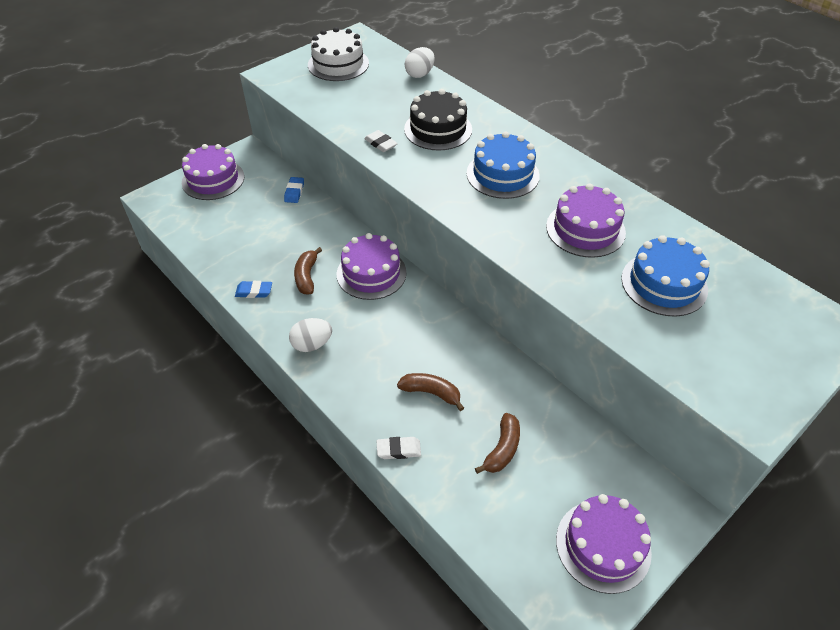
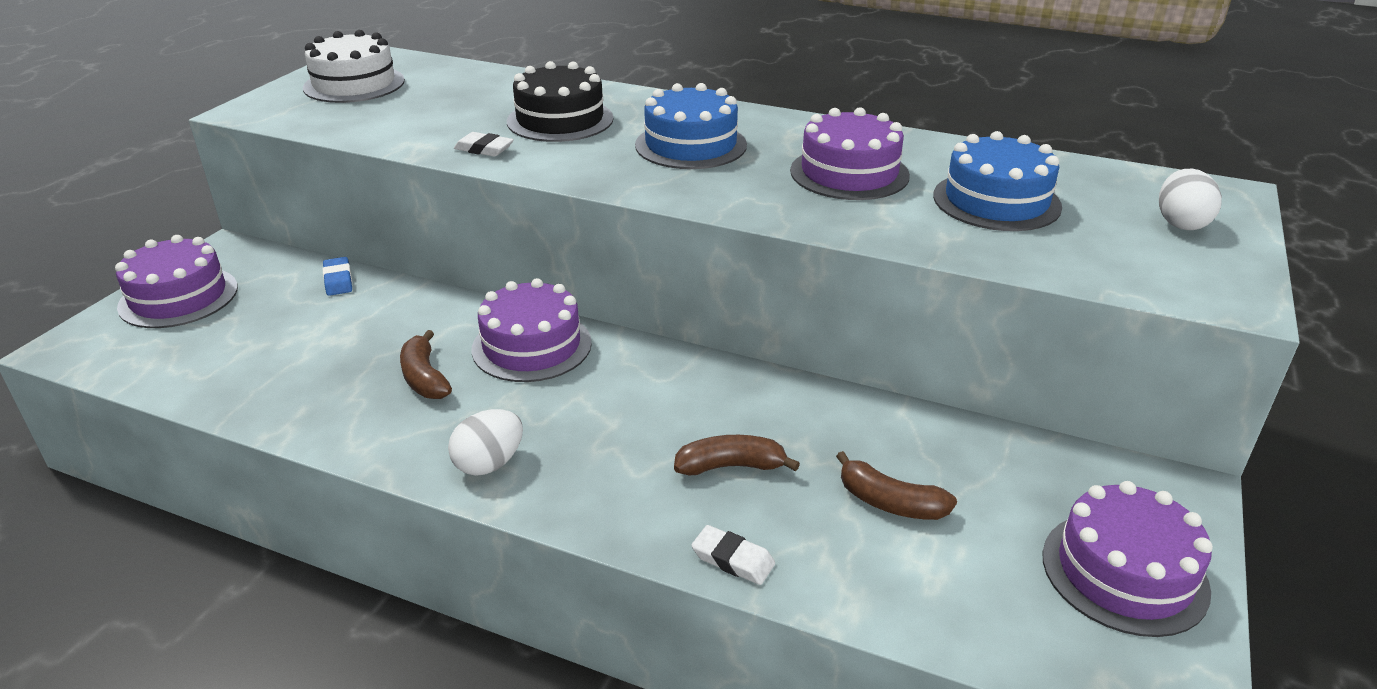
camera: 25 degrees left, 15 degrees down
(254, 291) = (339, 422): blue eraser -> none
(398, 450) = (733, 559): white eraser -> white eraser turned 60 degrees clockwise
(419, 74) = (489, 74): white egg -> white egg (1180, 223)
(502, 449) = (890, 502): brown banana -> brown banana turned 120 degrees clockwise

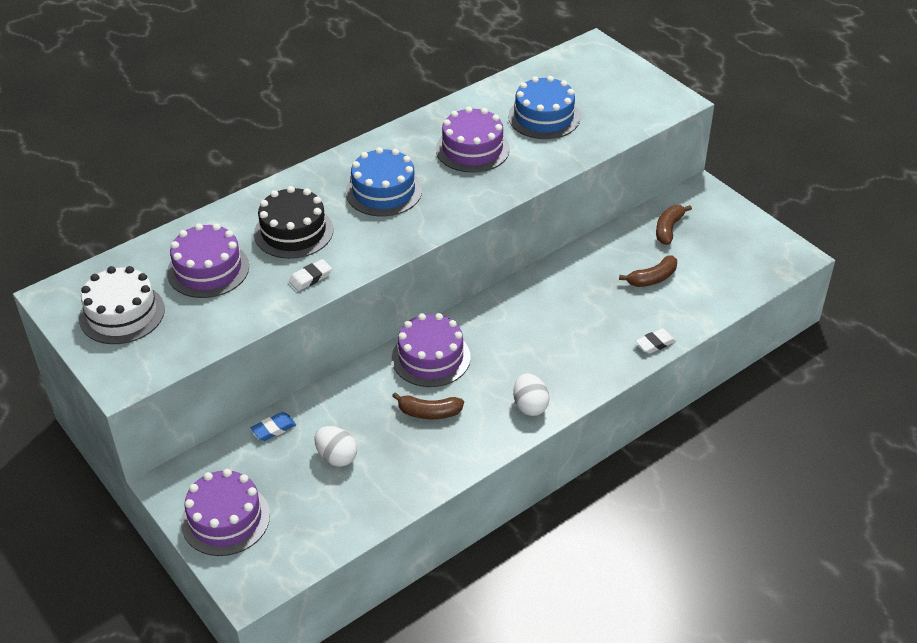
camera: 60 degrees left, 10 degrees up
(338, 280) = (274, 429): blue eraser -> blue eraser turned 45 degrees counterclockwise
(731, 466) = (593, 319): brown banana -> brown banana (668, 229)
(1124, 572) = (734, 234): purple cake -> purple cake (208, 269)
(1180, 223) = (609, 76): white egg -> white egg (336, 457)

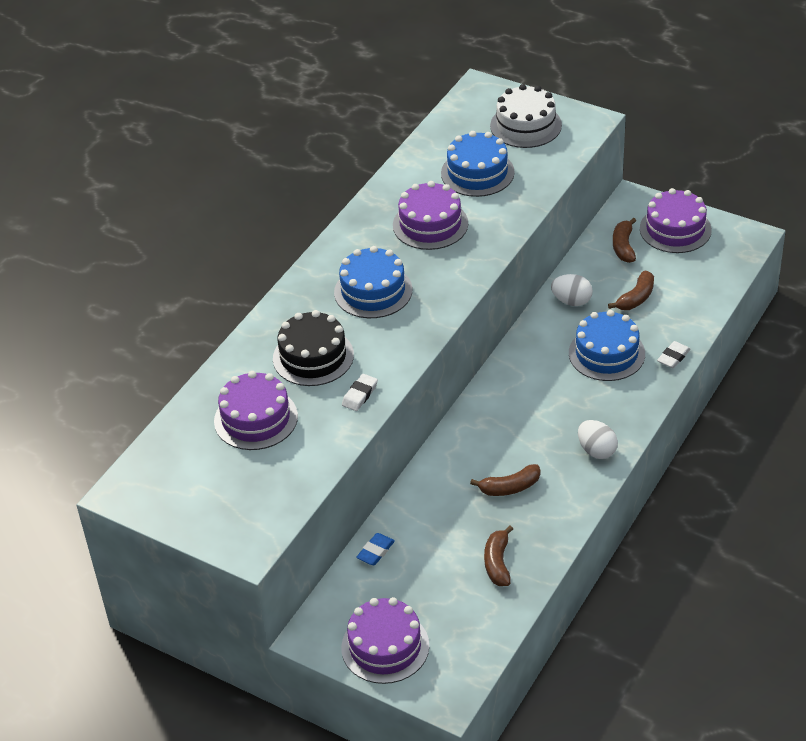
camera: 20 degrees left, 0 degrees up
(122, 314) = (202, 487): white cake -> white cake (526, 125)
(336, 457) = (451, 556): white egg -> white egg (571, 301)
(374, 478) = (498, 563): none -> brown banana
(431, 357) = (480, 437): purple cake -> purple cake (675, 229)
(594, 320) = (606, 353): none -> blue cake

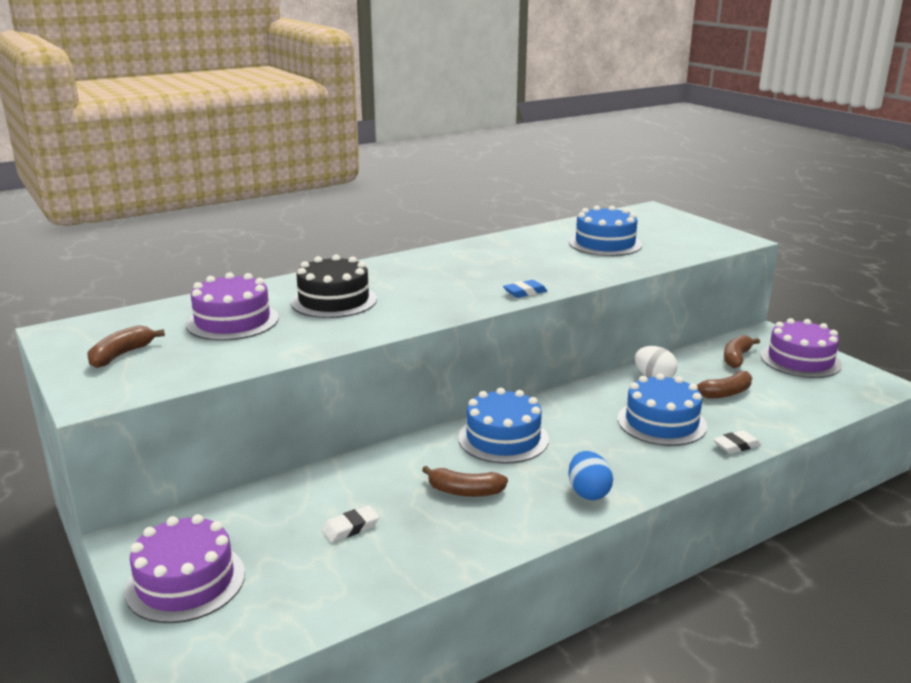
camera: 25 degrees right, 20 degrees down
(360, 395) = (342, 332): white eraser -> white eraser (350, 528)
(373, 291) = (436, 280): blue cake -> blue cake (503, 438)
(375, 551) = (275, 495): blue eraser -> blue eraser (525, 292)
(430, 224) = (531, 259): purple cake -> none
(498, 563) = (387, 551): brown banana -> brown banana (121, 355)
(526, 125) = (675, 231): white cake -> none
(596, 450) = (588, 492): white egg -> blue egg

